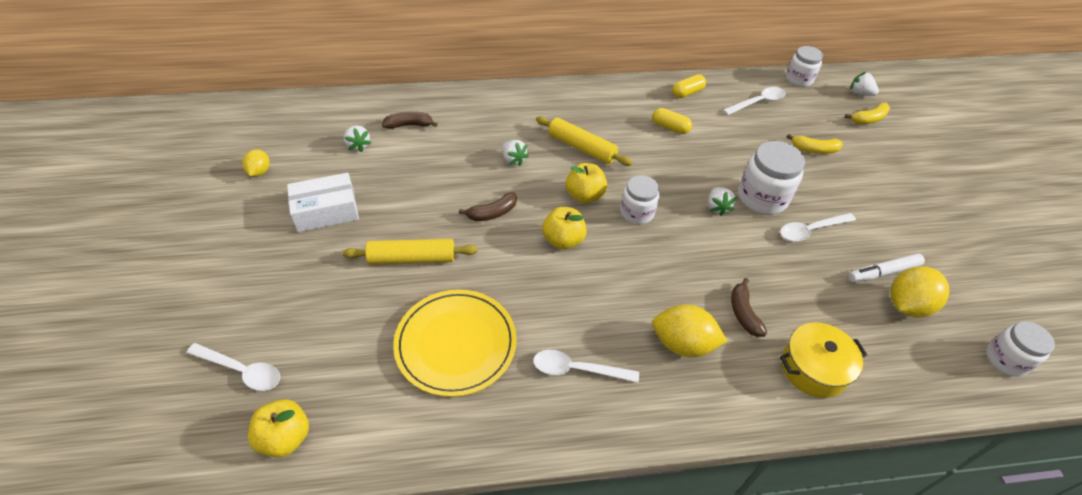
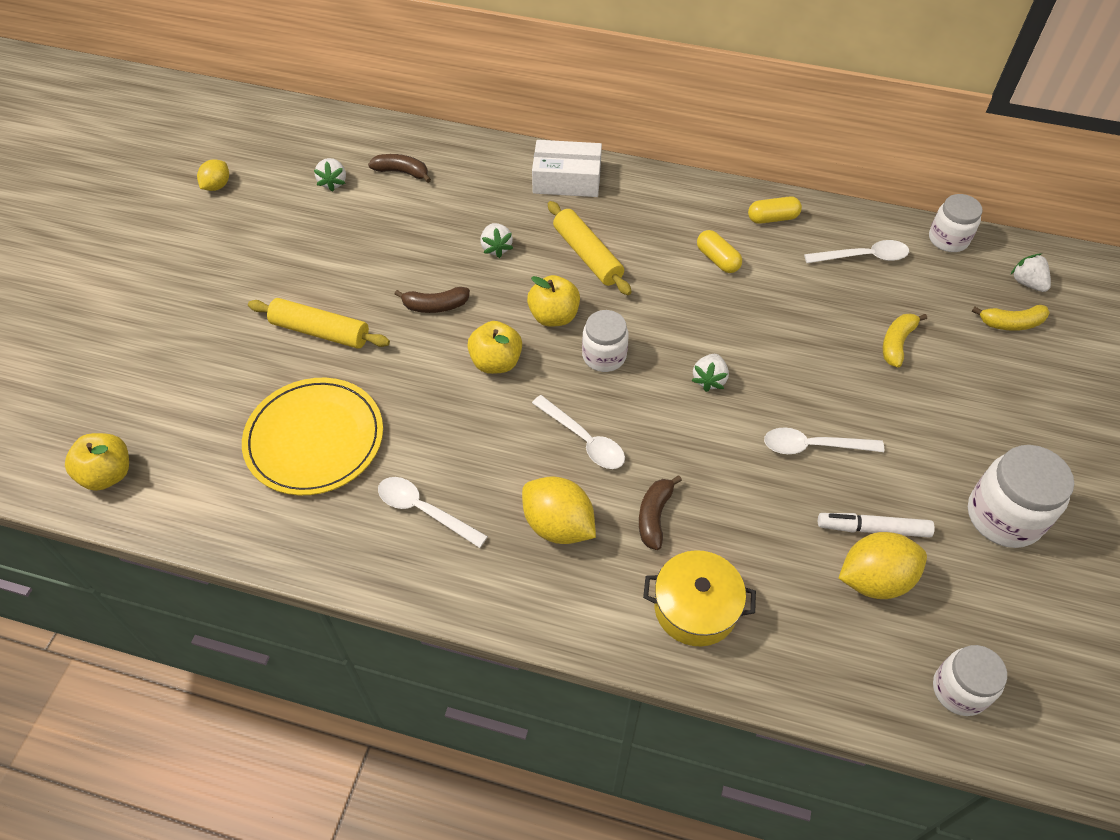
camera: 25 degrees right, 5 degrees up
(241, 370) = (101, 395): white spoon -> white spoon (584, 440)
(326, 211) = (261, 251): white box -> white box (567, 180)
(762, 197) = (778, 385): white jar -> white jar (1004, 516)
(814, 149) = (897, 343): yellow banana -> yellow banana turned 90 degrees clockwise

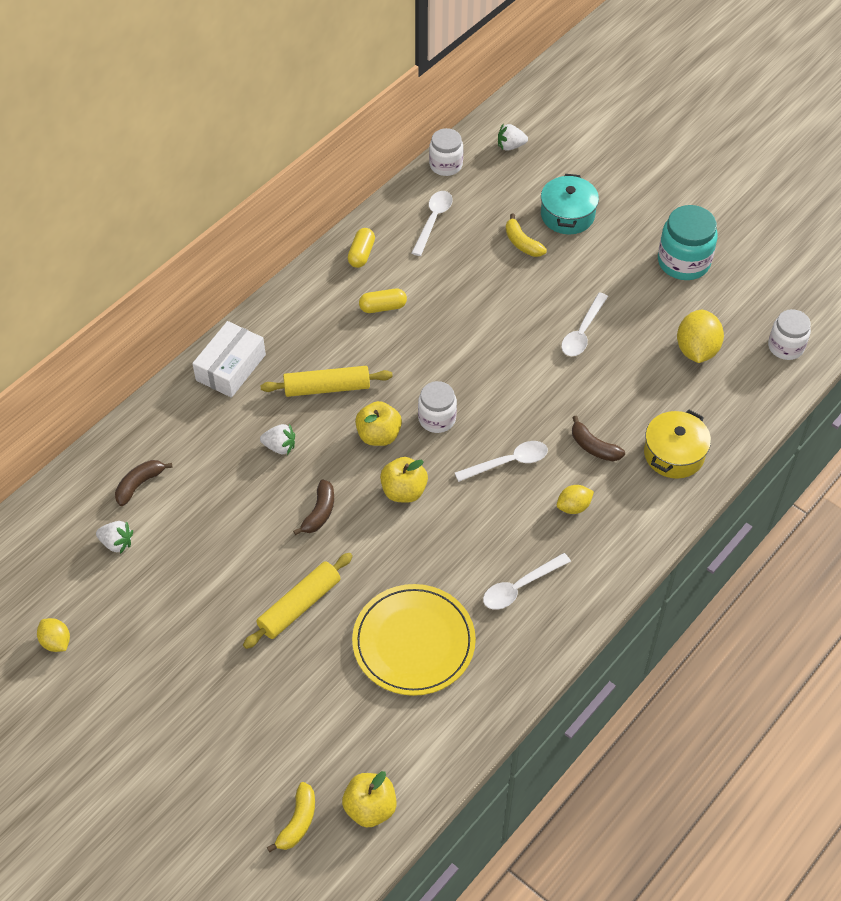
camera: 65 degrees left, 0 degrees up
(558, 525) = (573, 507): yellow lemon -> yellow lemon, size x0.59
(709, 380) = (495, 364): white strawberry -> none
(873, 529) = (661, 332): white marker -> none
(974, 370) = (567, 215): none -> turquoise pot
(1004, 516) = (683, 262): white jar -> turquoise jar
(1011, 323) = (539, 174): yellow banana -> yellow banana (298, 821)

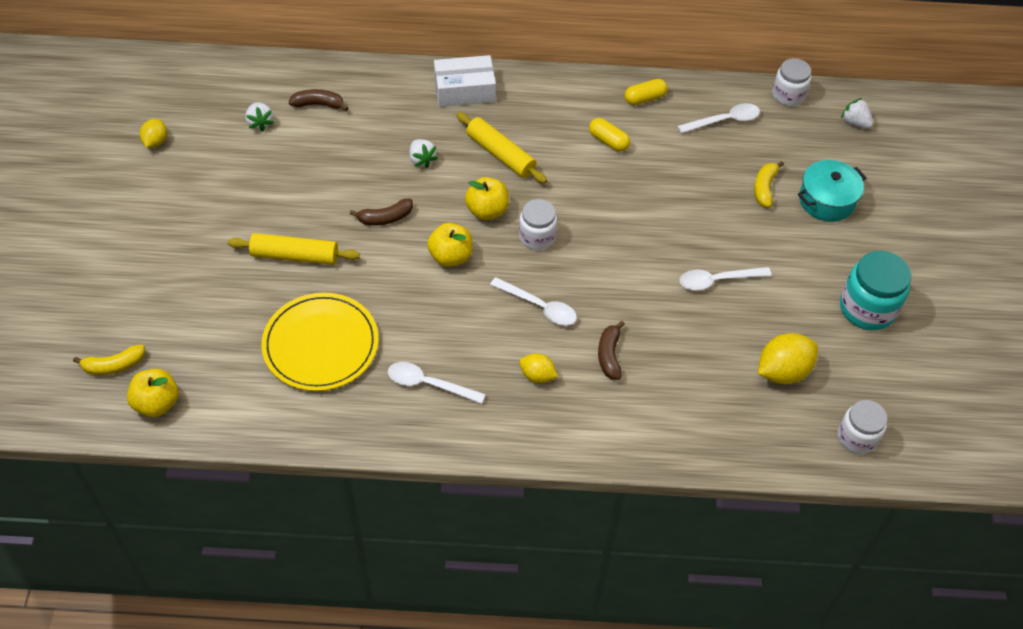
camera: 50 degrees right, 0 degrees up
(674, 454) = (657, 417): yellow pot -> none

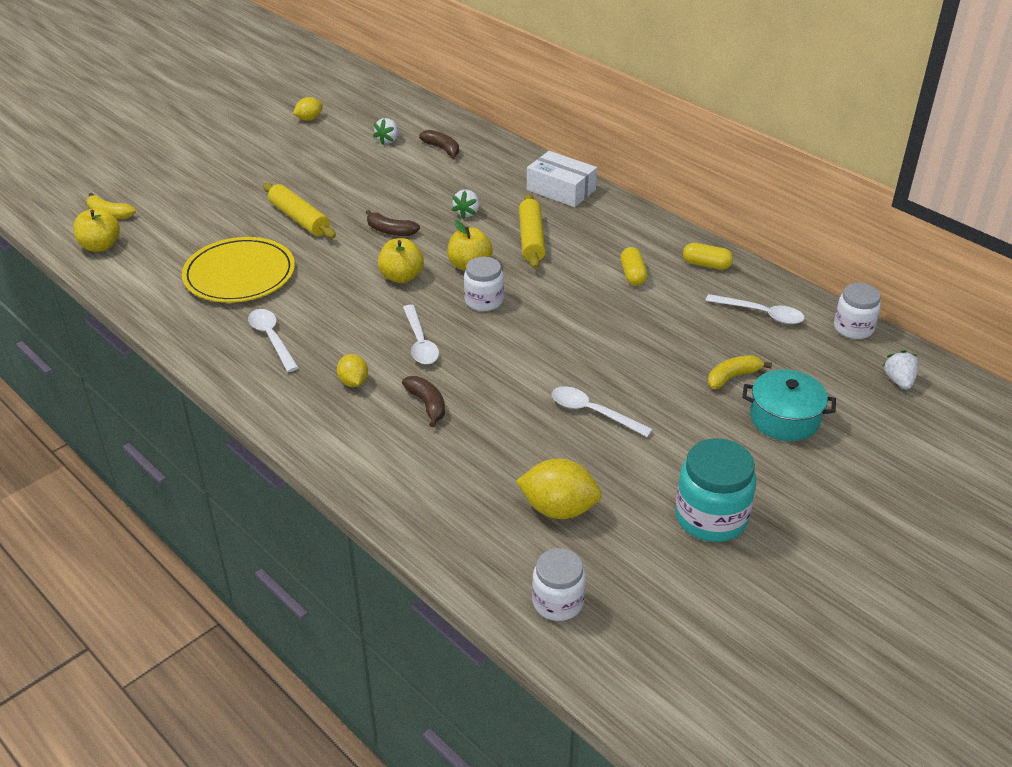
camera: 45 degrees right, 15 degrees down
(609, 355) = (427, 404): brown banana -> brown banana turned 105 degrees clockwise

